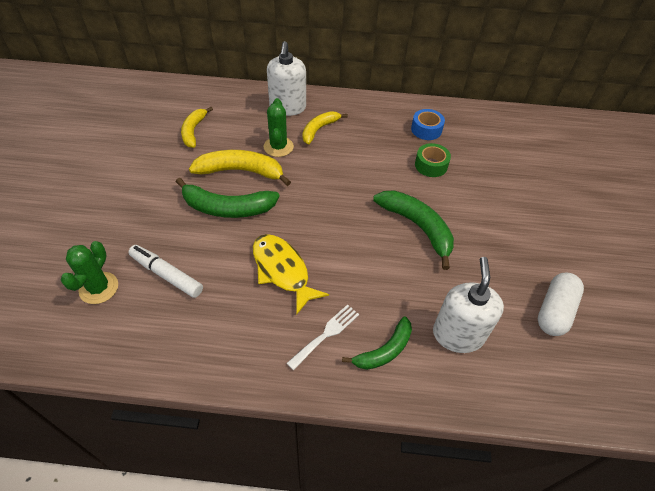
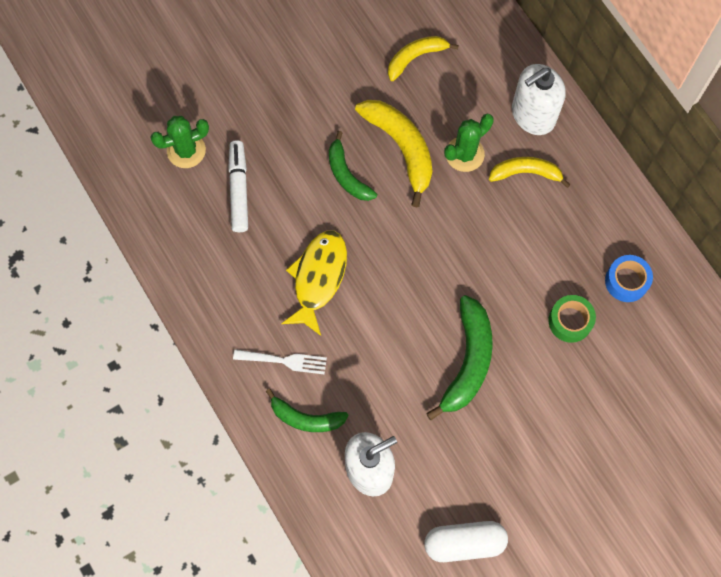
camera: 55 degrees right, 20 degrees up
(227, 208) = (347, 175): green banana -> green banana, size x0.64

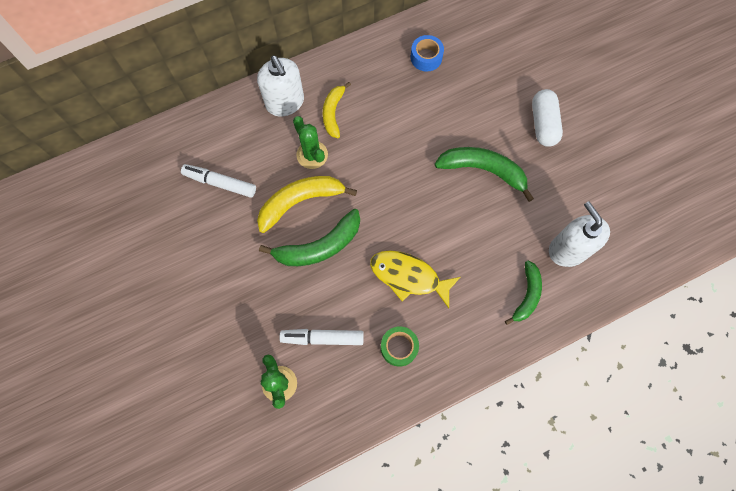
camera: 85 degrees left, 0 degrees up
(284, 361) = (478, 309): white fork -> none
(347, 175) = (319, 246): green banana -> green banana, size x1.55
(415, 57) = (220, 183): yellow banana -> white marker
(464, 543) = (621, 187): white capsule -> white capsule (543, 124)
(570, 321) = (454, 97): green tape -> green tape (399, 347)

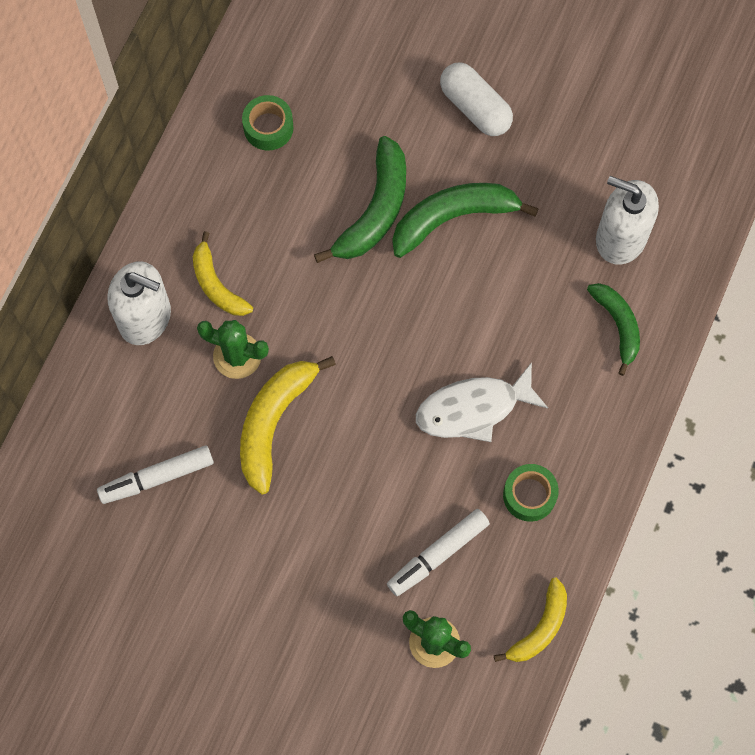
camera: 40 degrees left, 0 degrees up
(319, 246) = (343, 456): green banana -> green banana (375, 210)
(342, 425) = (540, 628): none -> yellow banana
(408, 276) = (473, 409): yellow fish -> white fish
(426, 57) = (268, 127): blue tape -> green tape

